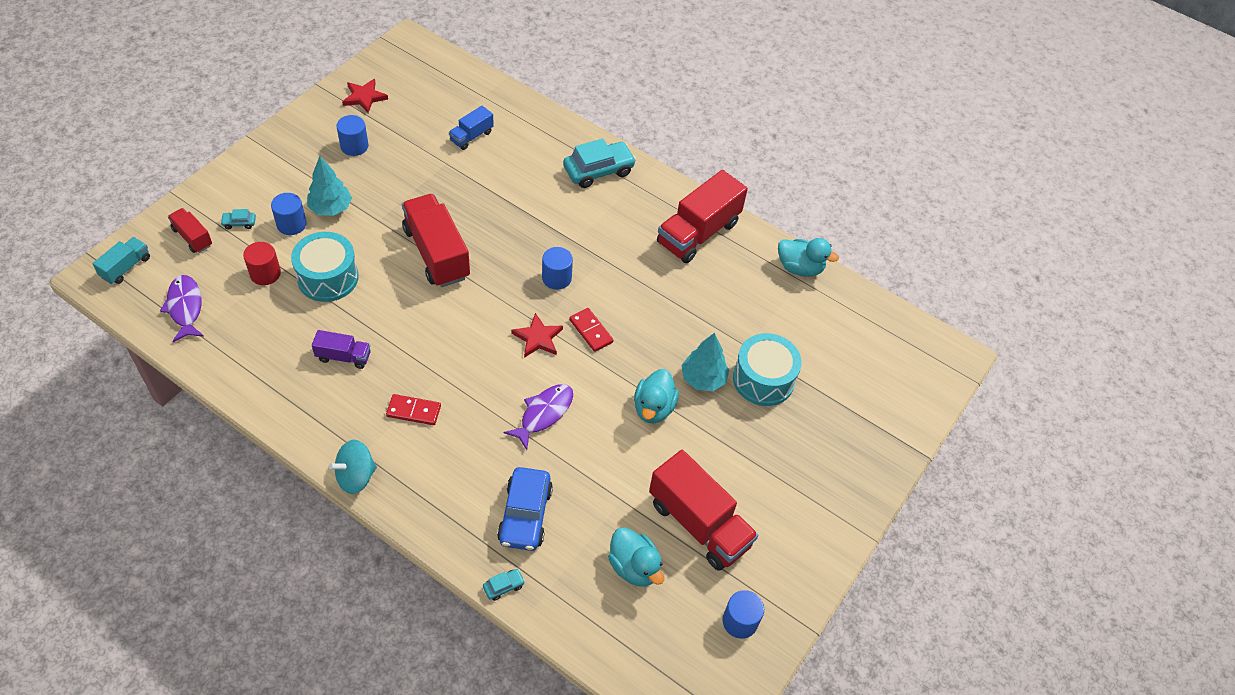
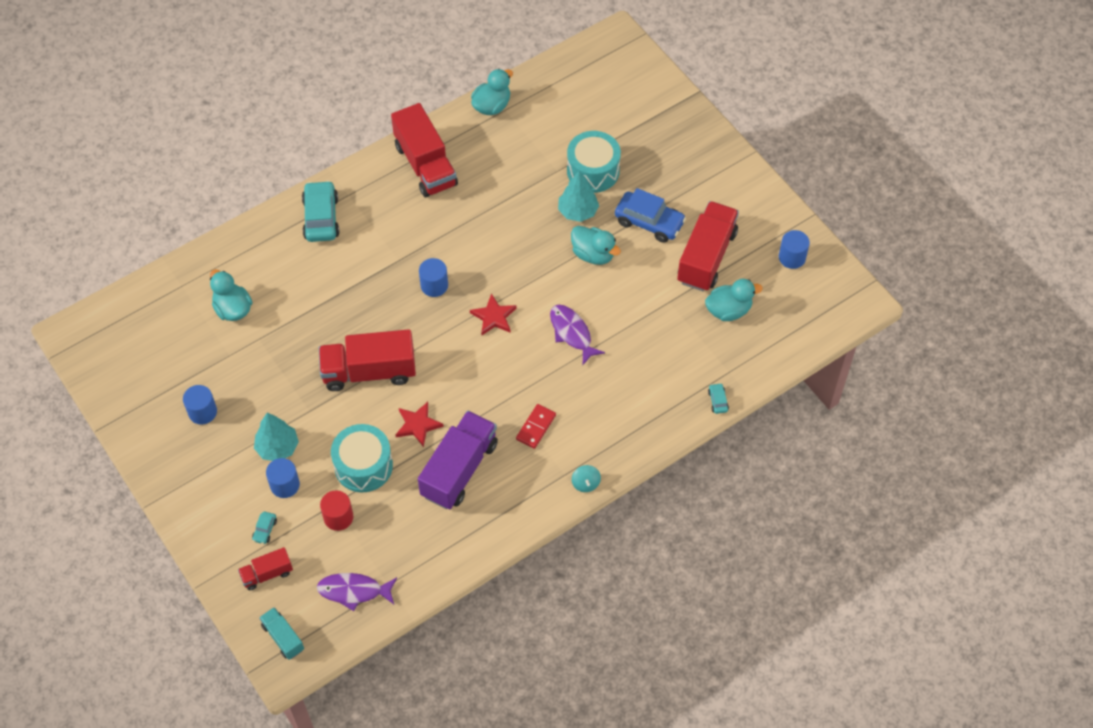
camera: 65 degrees left, 5 degrees up
(343, 356) = (459, 469): purple truck -> purple truck, size x1.96
(356, 476) = (585, 483): turquoise spinning top -> turquoise spinning top, size x0.63
(364, 97) = (137, 390): red star -> red star (418, 425)
(471, 136) = (233, 309): blue truck -> turquoise duck
(525, 515) = (661, 370): blue car -> blue car (649, 222)
(591, 331) = (501, 276): red domino -> none
(699, 524) = (706, 257): red truck -> red truck turned 45 degrees counterclockwise

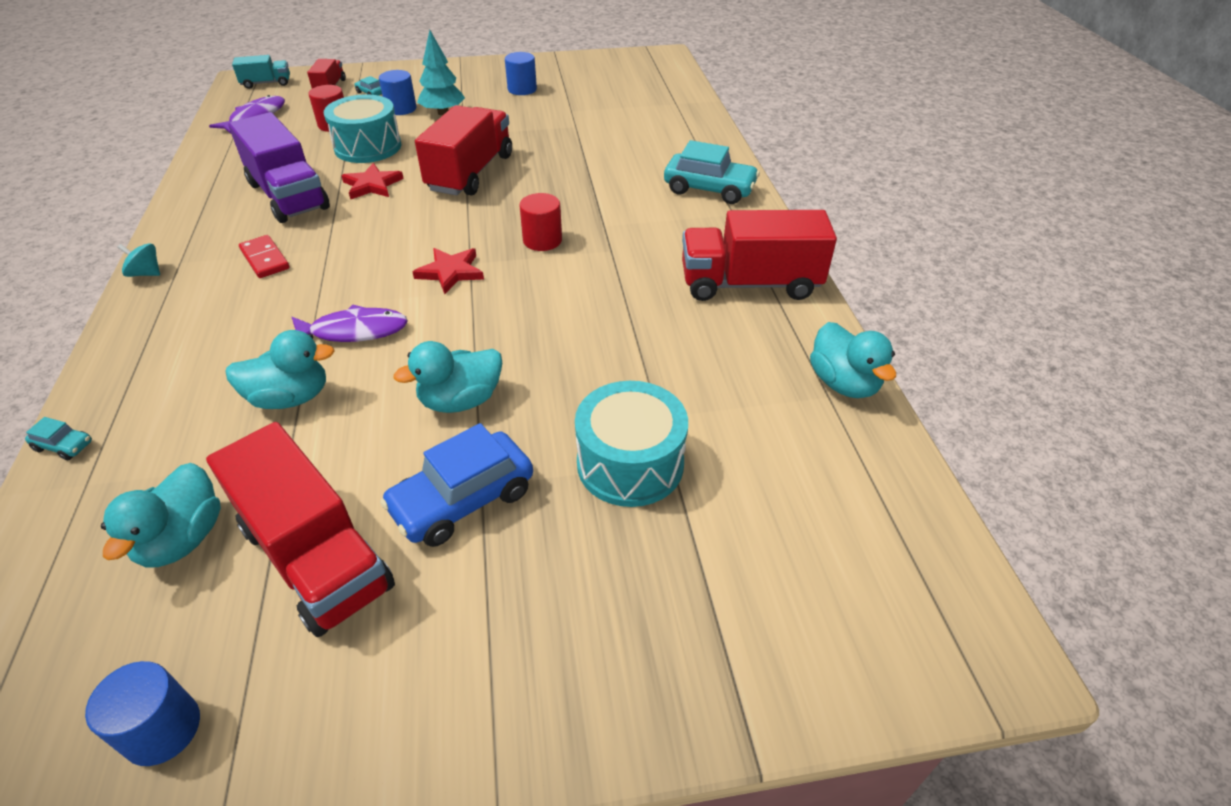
camera: 115 degrees right, 15 degrees down
(233, 309) = (624, 120): turquoise duck -> turquoise duck (290, 397)
(434, 285) = (542, 240): blue cylinder -> red cylinder
(577, 211) = (557, 412): turquoise tree -> none

